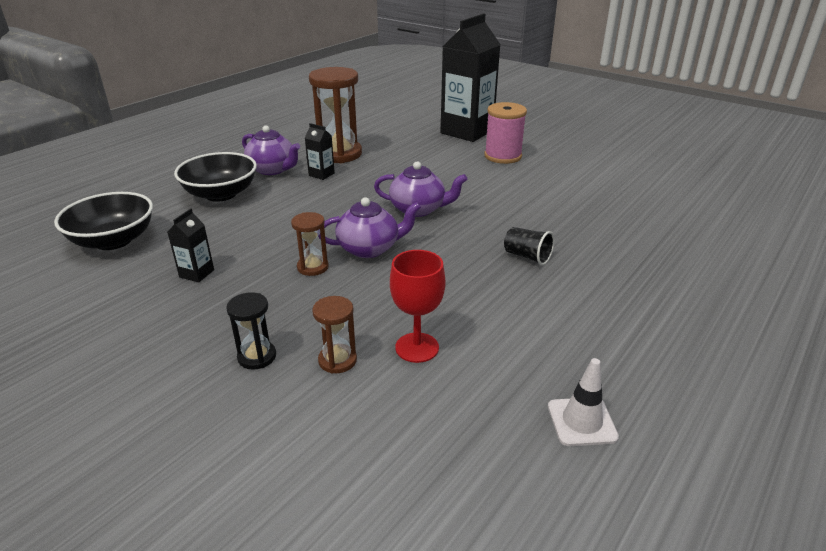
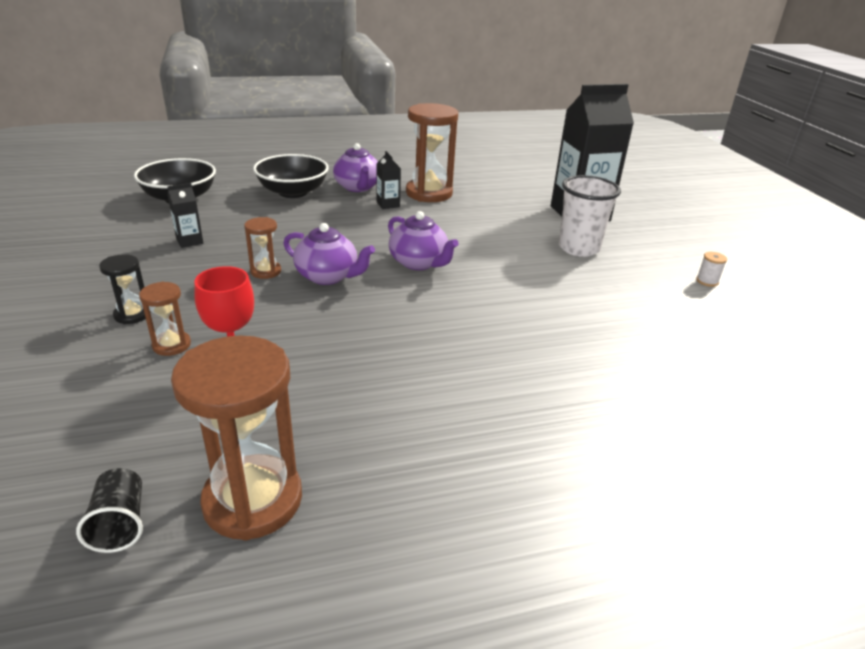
camera: 35 degrees right, 0 degrees up
(503, 156) = (578, 248): pink spool -> white cup
(527, 256) = (446, 344): black cup -> black cup (120, 523)
(581, 422) = (253, 500): white traffic cone -> brown hourglass
(601, 149) = (707, 281): none -> white spool

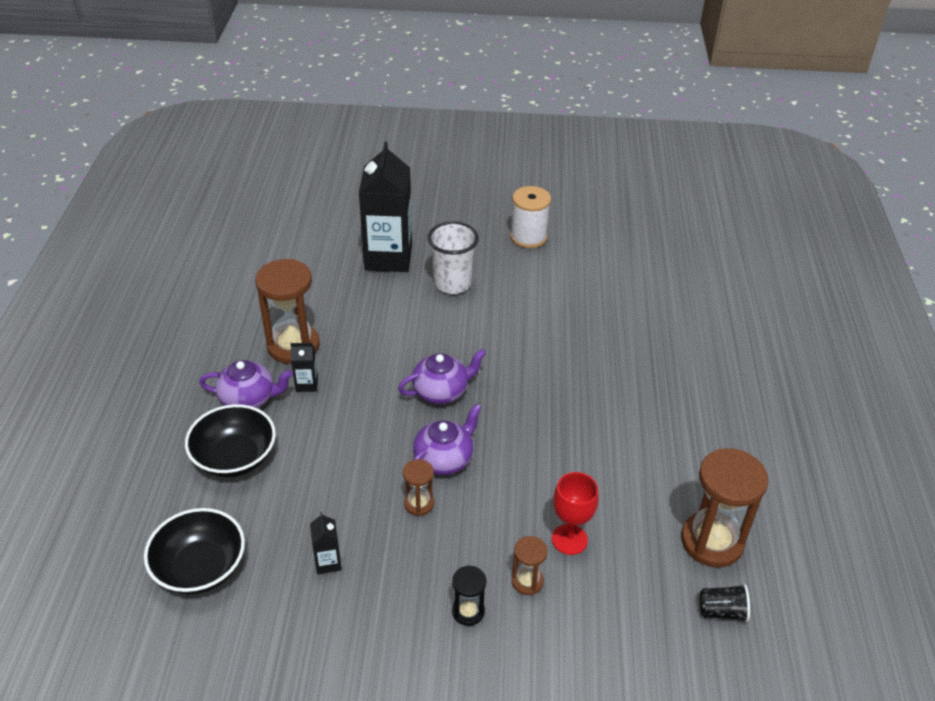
camera: 70 degrees left, 10 degrees up
(707, 281) = (528, 237): white spool -> white spool, size x2.20

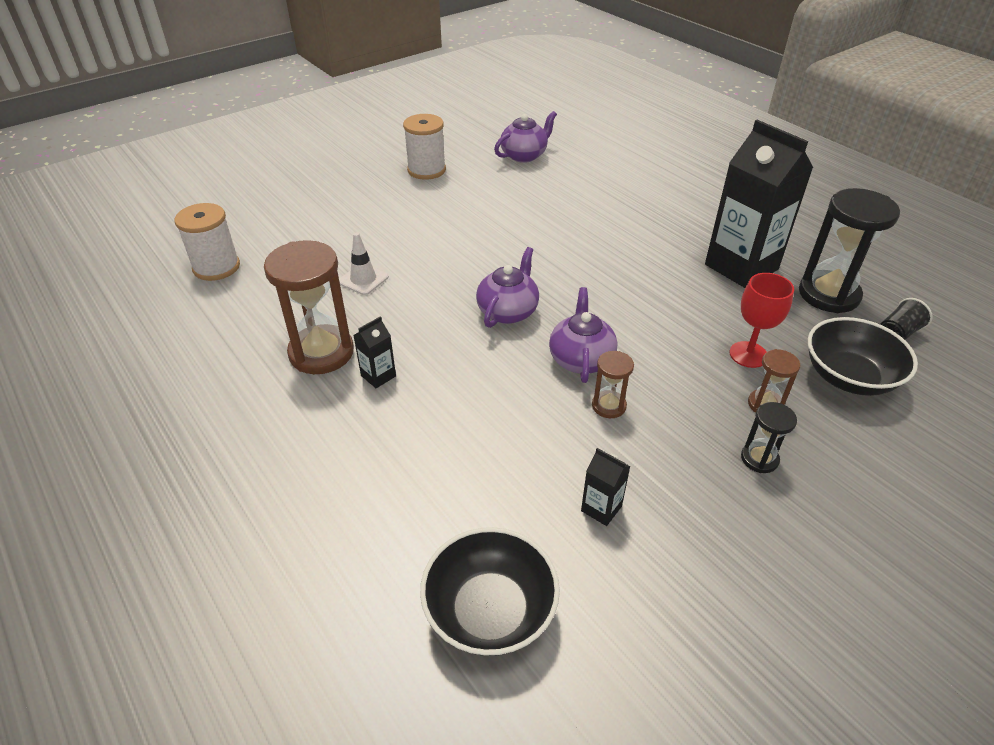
camera: 40 degrees left, 0 degrees up
(235, 458) = (389, 483): black bowl -> black bowl (849, 377)
(249, 399) = (335, 423): purple teapot -> purple teapot (524, 155)
(301, 243) = (216, 267): none -> white spool
(377, 307) = (363, 279): none -> white traffic cone
(388, 257) = (323, 238): black carton -> black carton (741, 267)
(452, 283) = (408, 230): white cup -> none
(712, 541) = (828, 294): brown hourglass -> black hourglass

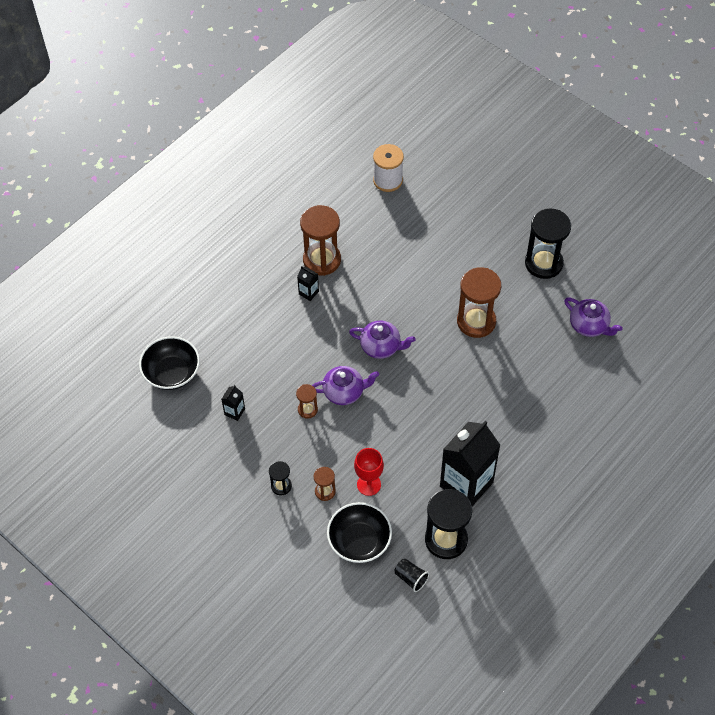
camera: 80 degrees right, 15 degrees up
(363, 279) = (394, 261): white traffic cone -> none
(426, 170) = (543, 263): white spool -> black hourglass
(492, 226) = (476, 321): none -> brown hourglass

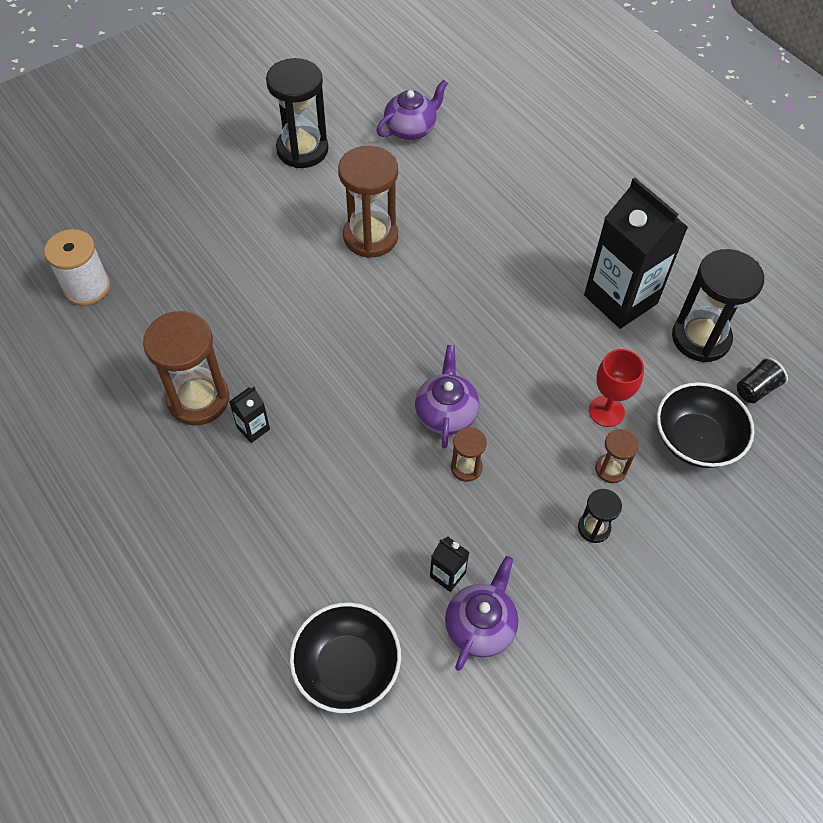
camera: 80 degrees left, 0 degrees up
(381, 346) = (380, 352): purple teapot -> purple teapot (480, 625)

